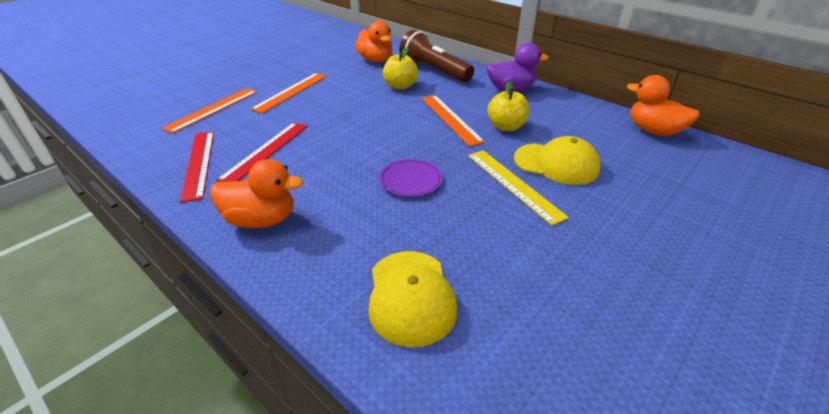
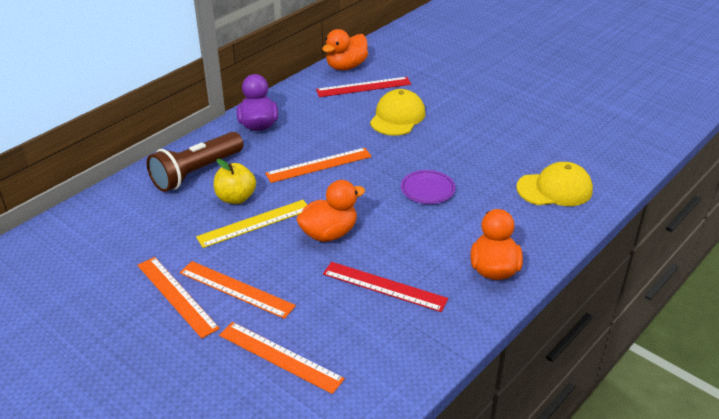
camera: 90 degrees left, 0 degrees up
(199, 163) = (410, 334): red ruler -> red ruler (363, 87)
(293, 74) = (177, 296): none -> orange ruler
(375, 60) = (146, 221): orange duck -> orange duck (329, 233)
(506, 127) = (336, 134): yellow apple -> none
(513, 184) = (428, 139): yellow ruler -> yellow ruler (254, 223)

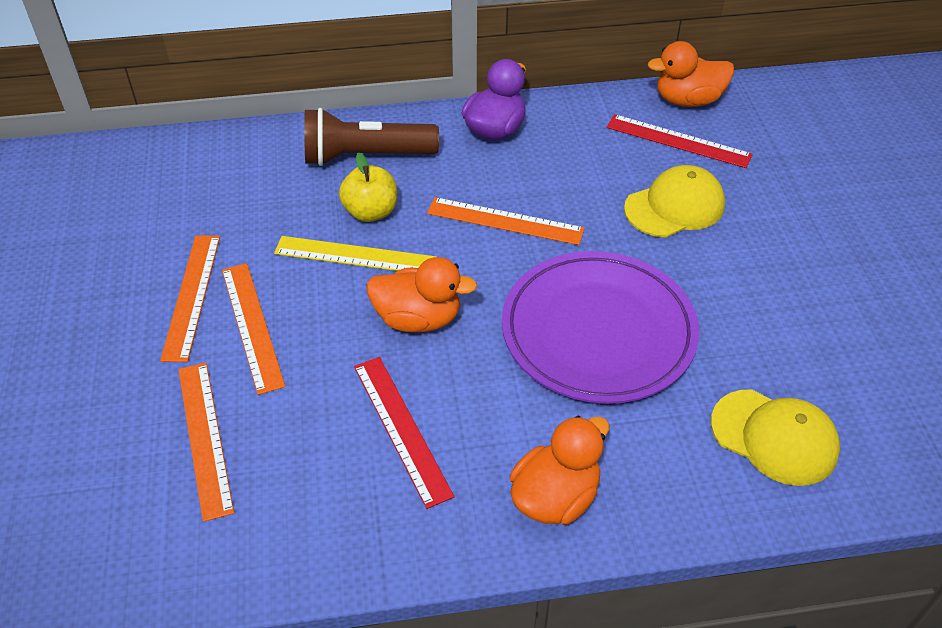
camera: 40 degrees right, 10 degrees up
(427, 189) = (598, 331): purple plate -> purple plate, size x2.30

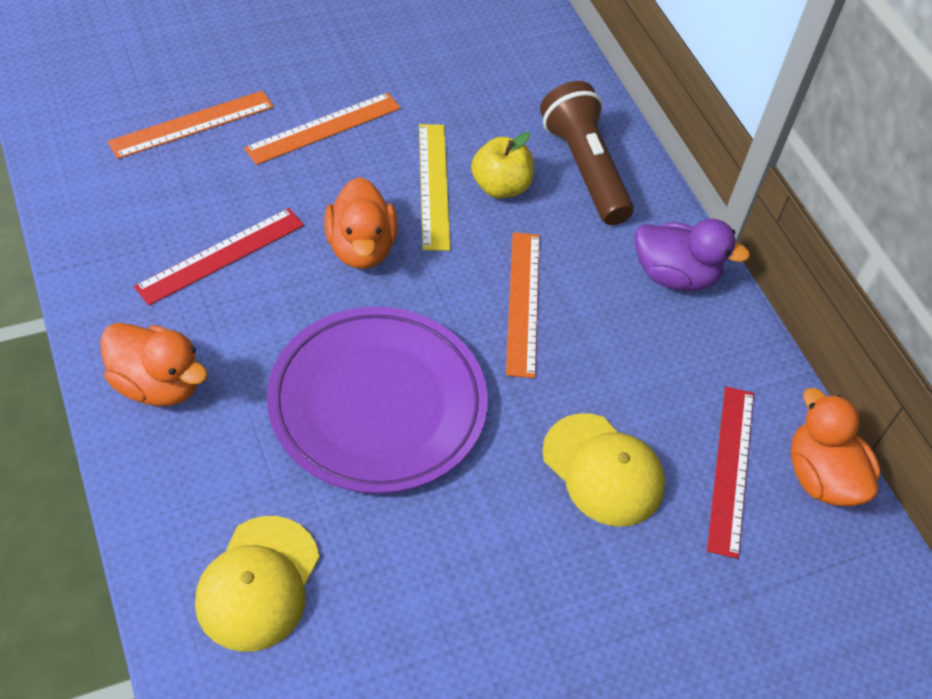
camera: 70 degrees right, 5 degrees up
(192, 296) = (351, 80): orange ruler -> none

